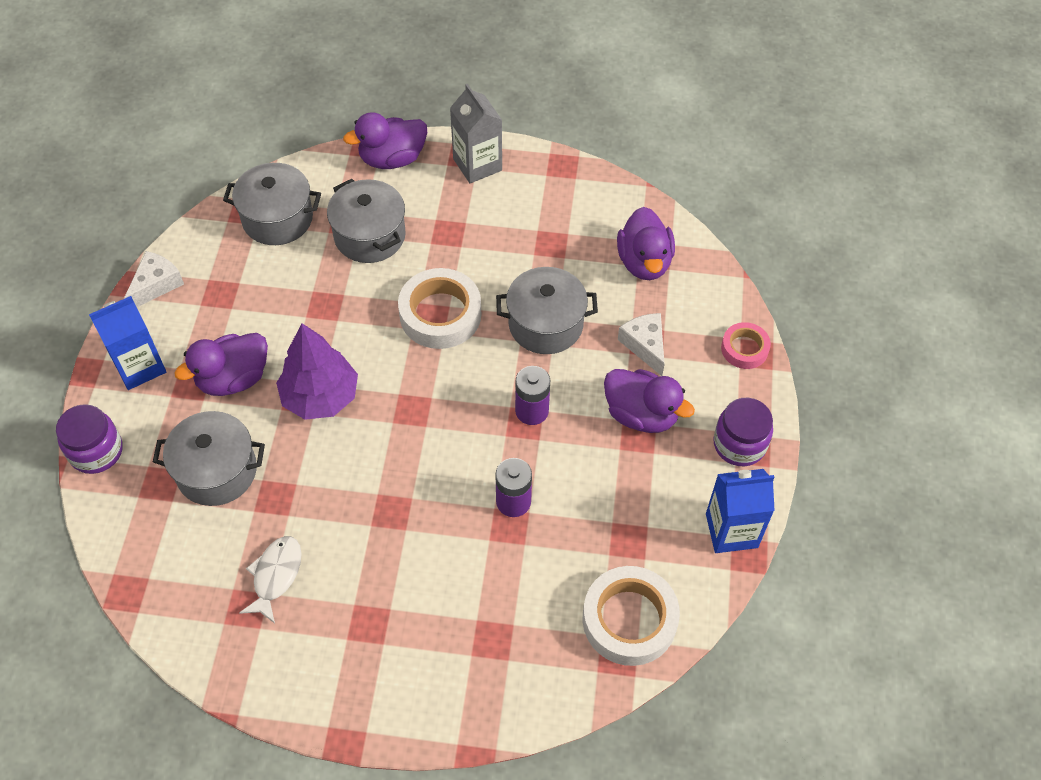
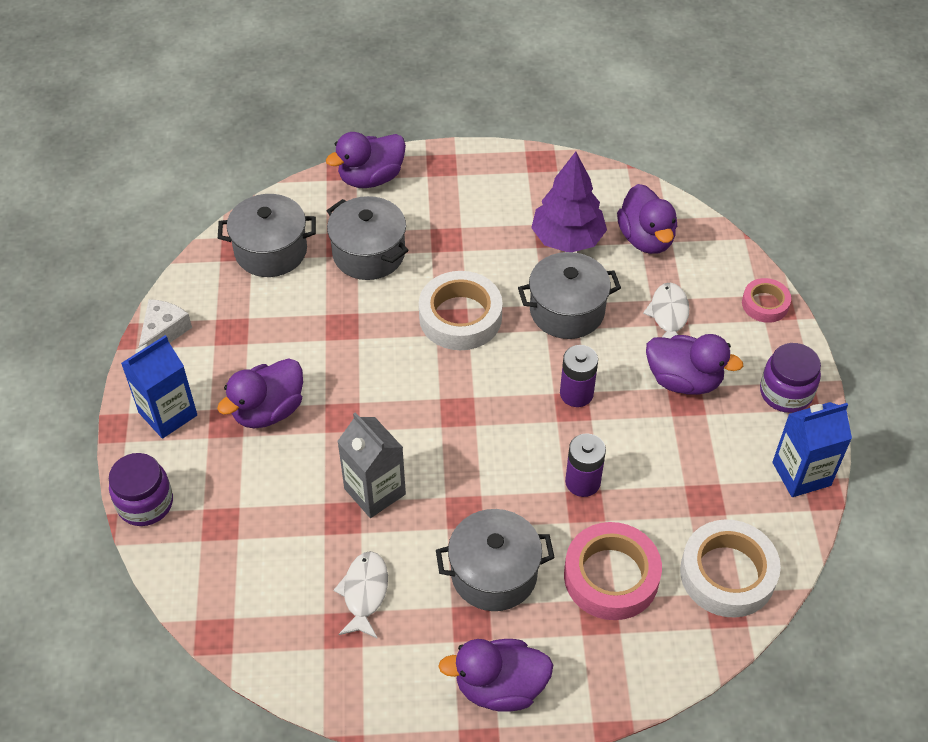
camera: 10 degrees left, 5 degrees down
(217, 471) = (276, 502): grey pot -> grey pot (494, 573)
(320, 397) = (362, 414): purple tree -> purple tree (567, 239)
(378, 692) = (500, 687): none -> purple duck
(477, 165) = (457, 171): grey carton -> grey carton (375, 491)
(515, 602) = (611, 576): none -> pink tape
(645, 345) = (669, 315): white cheese -> white fish

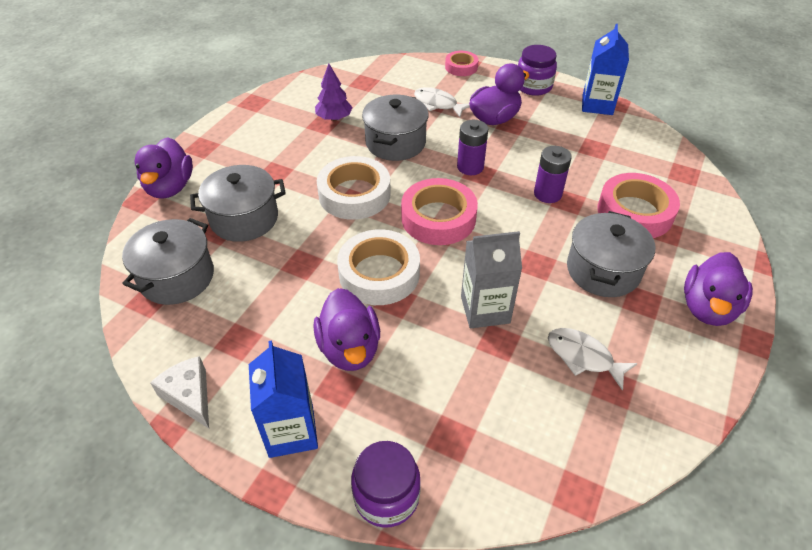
camera: 60 degrees left, 5 degrees down
(474, 401) = (438, 218): none -> pink tape
(567, 239) = (334, 118): purple tree -> purple tree, size x0.63
(646, 238) = (367, 88): purple duck -> none
(727, 574) = (657, 162): white tape -> white tape (379, 273)

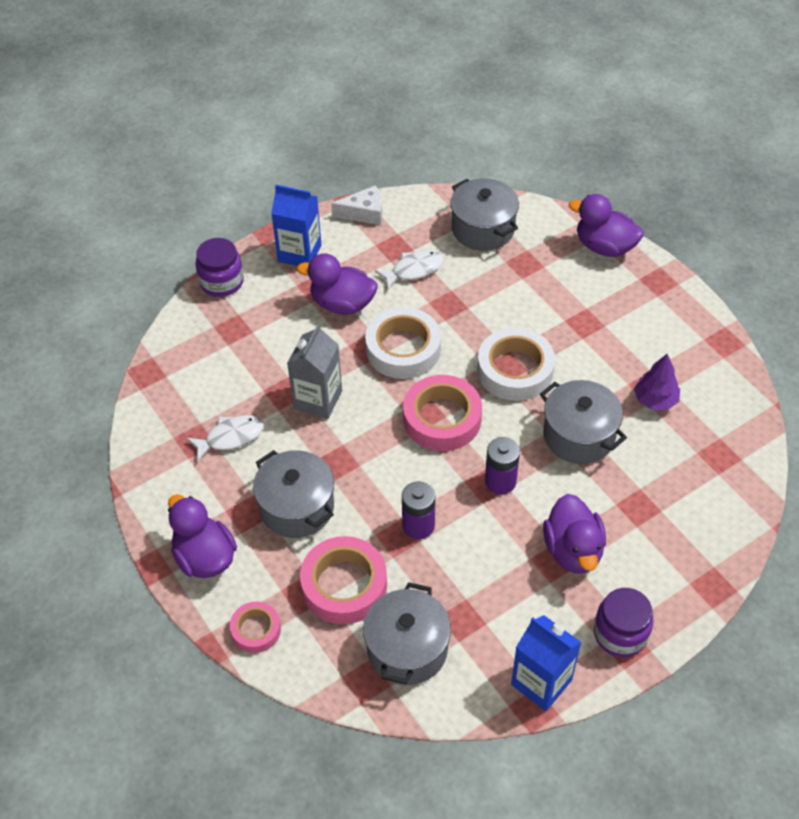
camera: 120 degrees right, 5 degrees up
(244, 218) = (529, 284): grey pot -> grey pot (407, 649)
(438, 104) = (633, 509): white fish -> white fish (414, 270)
(461, 67) = (708, 576): pink tape -> pink tape (256, 630)

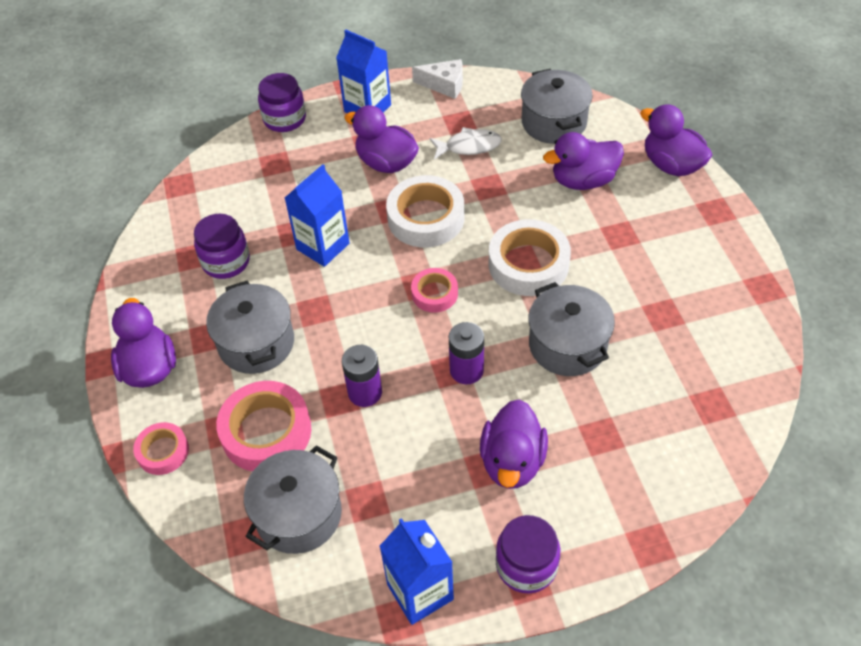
camera: 20 degrees right, 0 degrees up
(230, 437) = (226, 262): white fish -> purple jar
(318, 400) = (323, 246): grey carton -> blue carton
(442, 419) = (434, 294): pink tape -> pink tape, size x0.57
(532, 279) = (583, 180): none -> purple duck
(655, 400) = (664, 329): purple tree -> none

